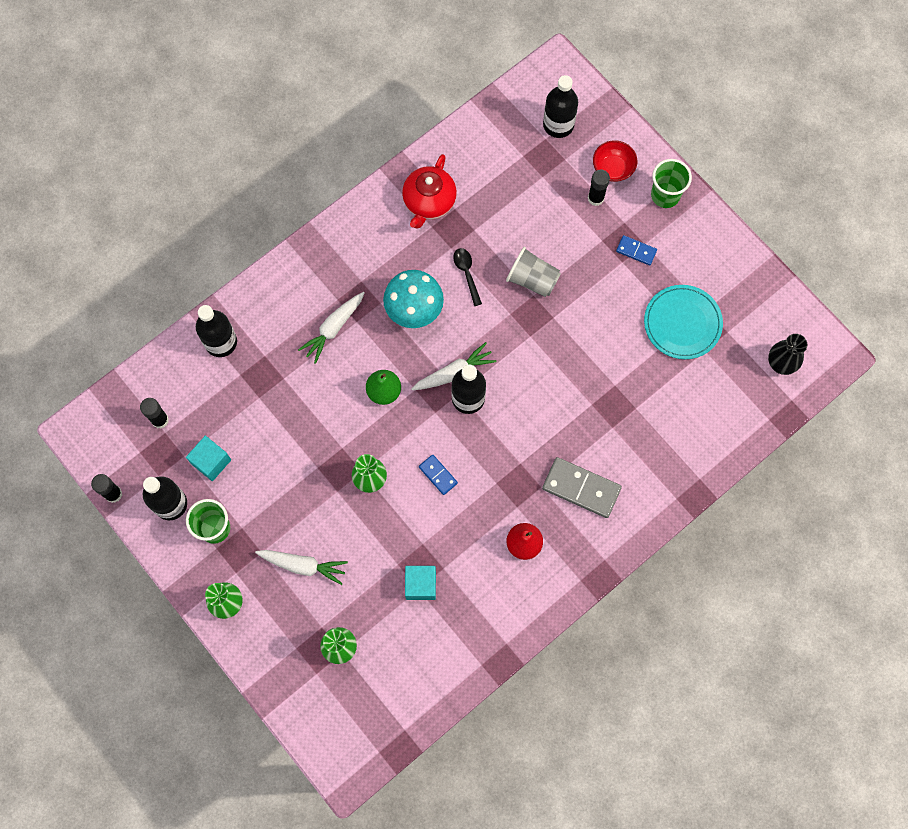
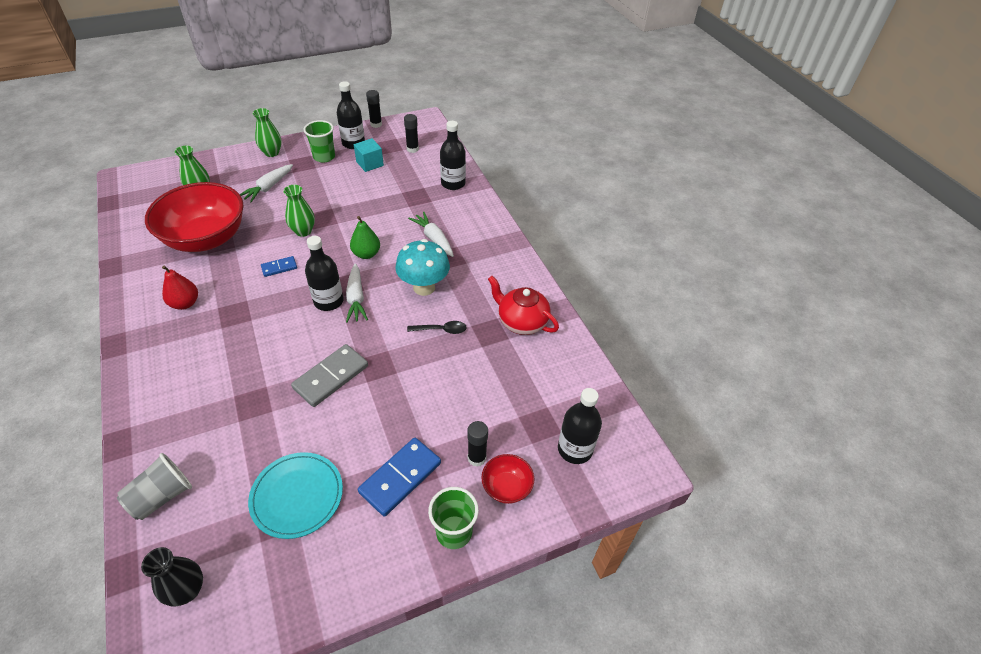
camera: 105 degrees right, 25 degrees down
(420, 585) = (206, 238): turquoise cube -> red bowl
(532, 280) = (412, 376): grey cup -> grey cup (162, 496)
(581, 488) = (198, 355): grey domino -> grey domino (331, 377)
(636, 251) = (400, 477): blue domino -> blue domino, size x1.84

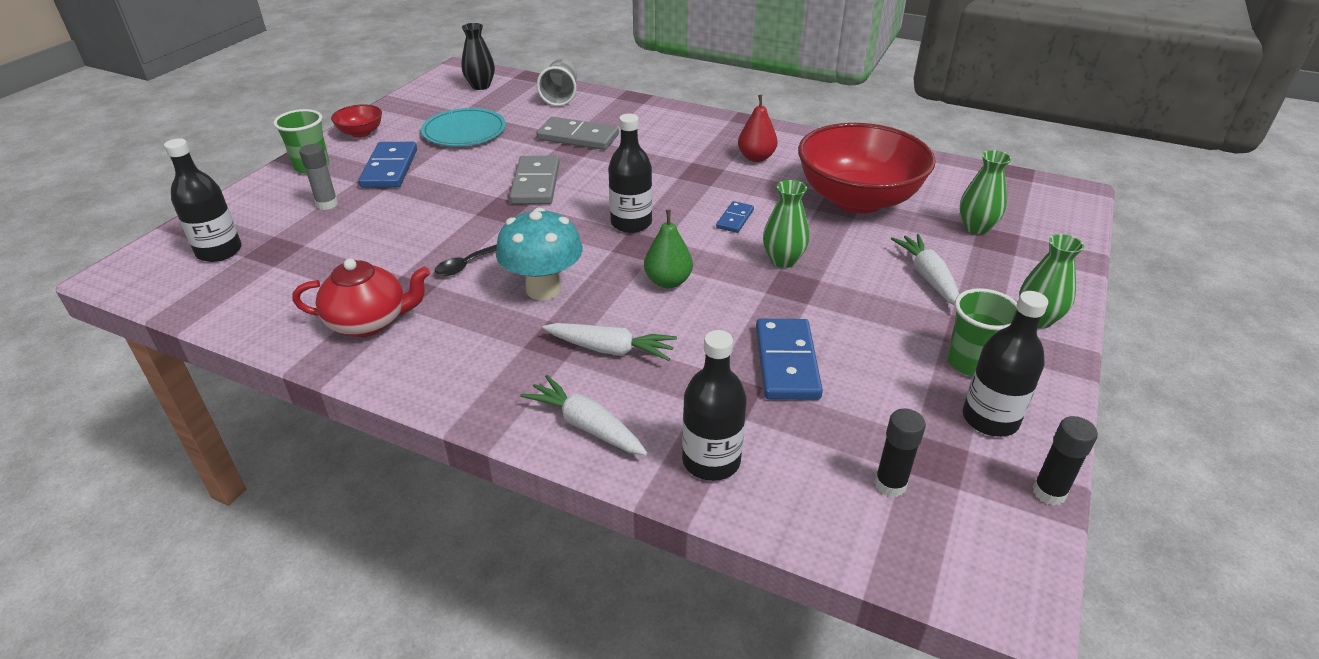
camera: 140 degrees right, 10 degrees down
(238, 413) = (578, 137): none -> grey domino
(356, 298) = (607, 239): white carrot -> white carrot (586, 425)
(370, 164) = (893, 400): turquoise cube -> none
(380, 194) = (786, 362): none -> blue domino
(477, 458) = (327, 204): black glue stick -> grey glue stick
(506, 487) = (281, 202): red bowl -> red bowl (361, 133)

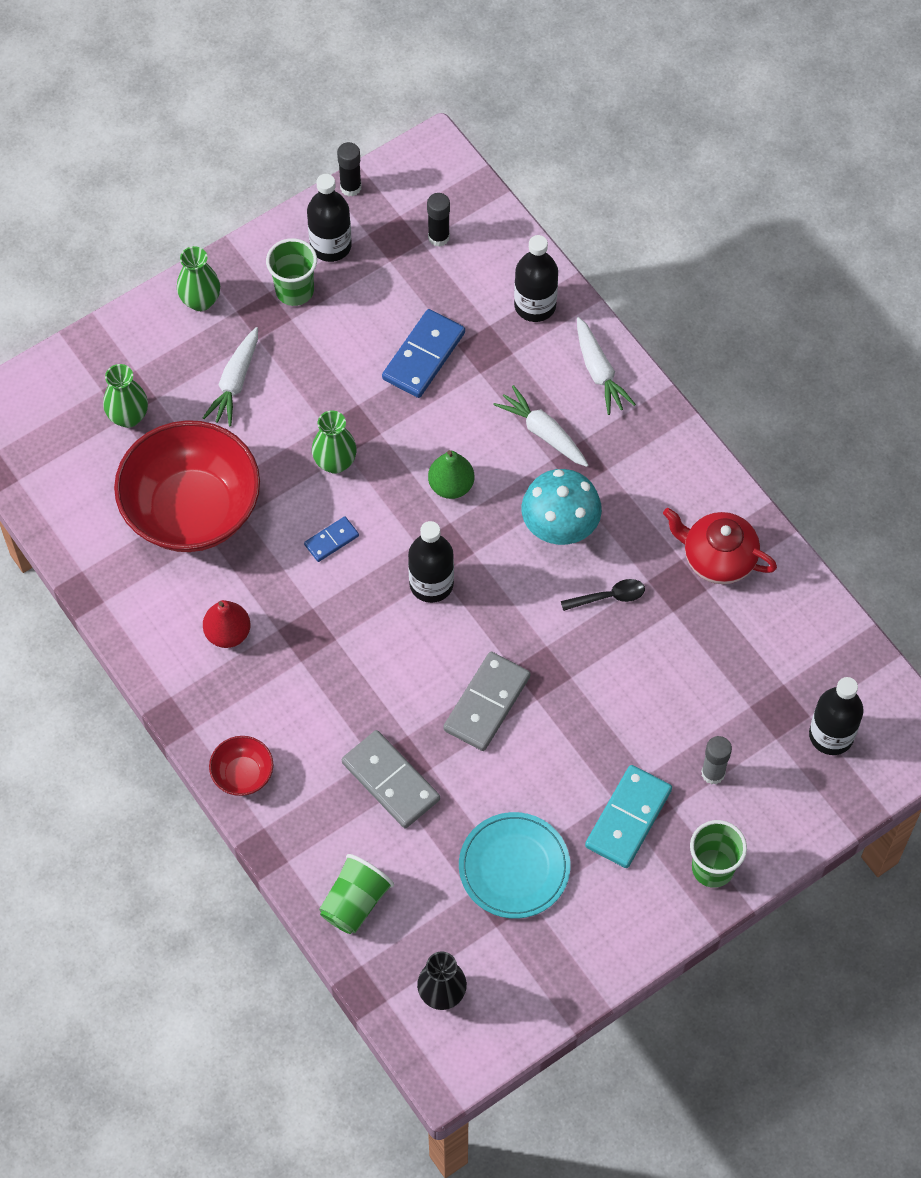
camera: 150 degrees left, 25 degrees up
(361, 133) = (637, 929): red bowl -> red bowl (243, 774)
(390, 168) = (628, 818): blue domino -> turquoise domino
(560, 96) = (355, 902): grey cup -> green cup

